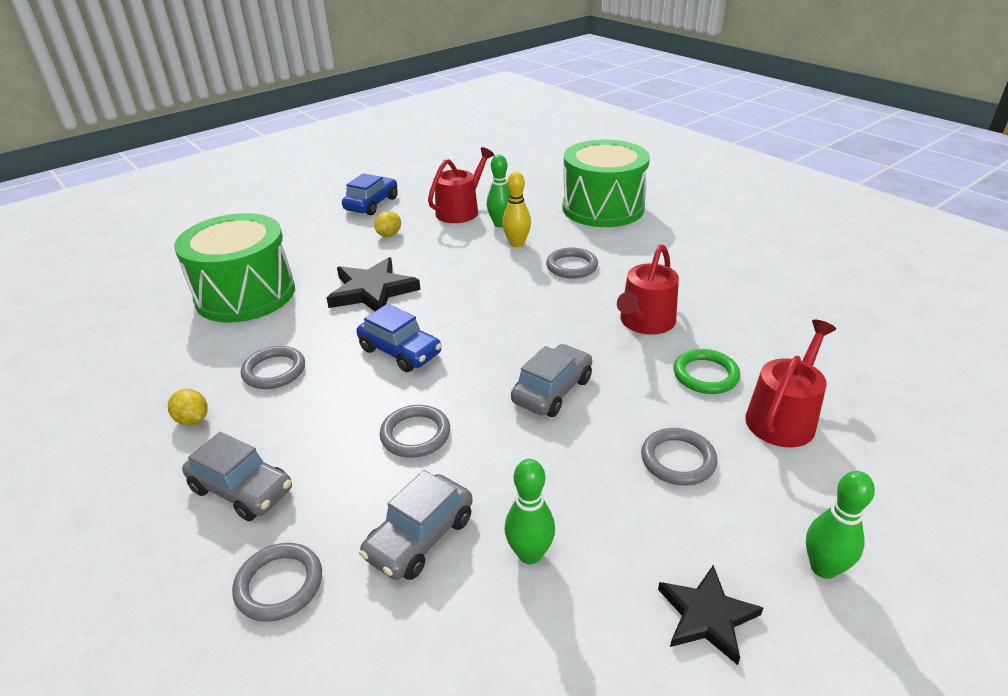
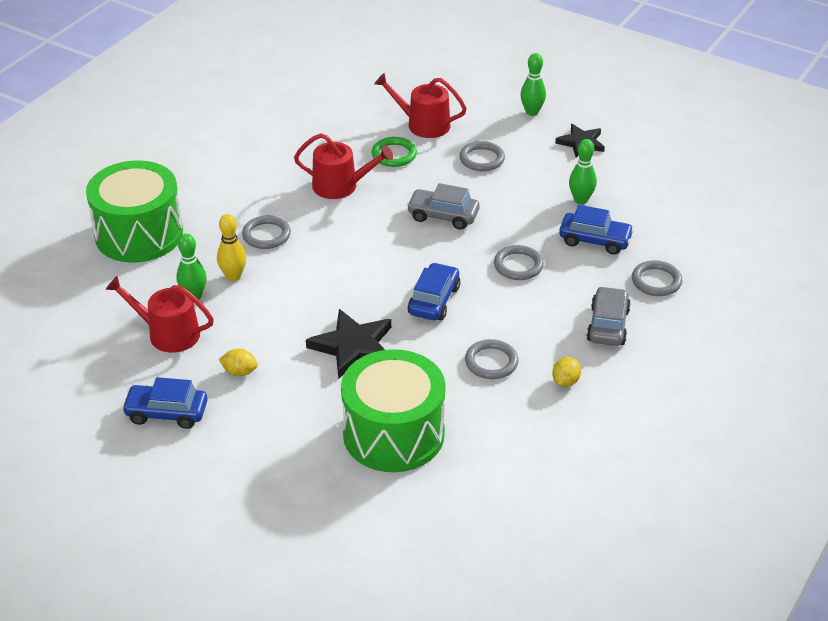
camera: 110 degrees left, 5 degrees up
(420, 537) = (595, 240): grey car -> blue car

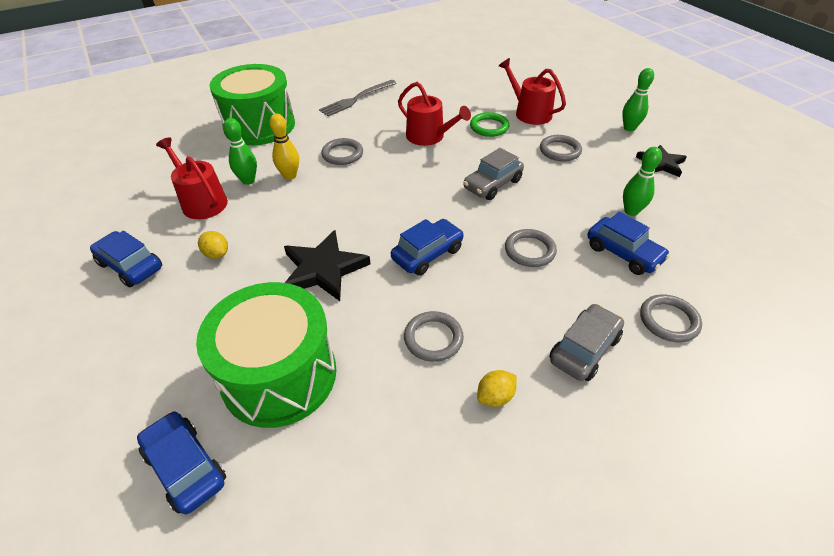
camera: 30 degrees right, 5 degrees up
(220, 166) = (356, 99): none -> grey fork
(381, 513) = (185, 467): none -> blue car
(443, 216) = (492, 184): grey car -> grey car turned 90 degrees counterclockwise

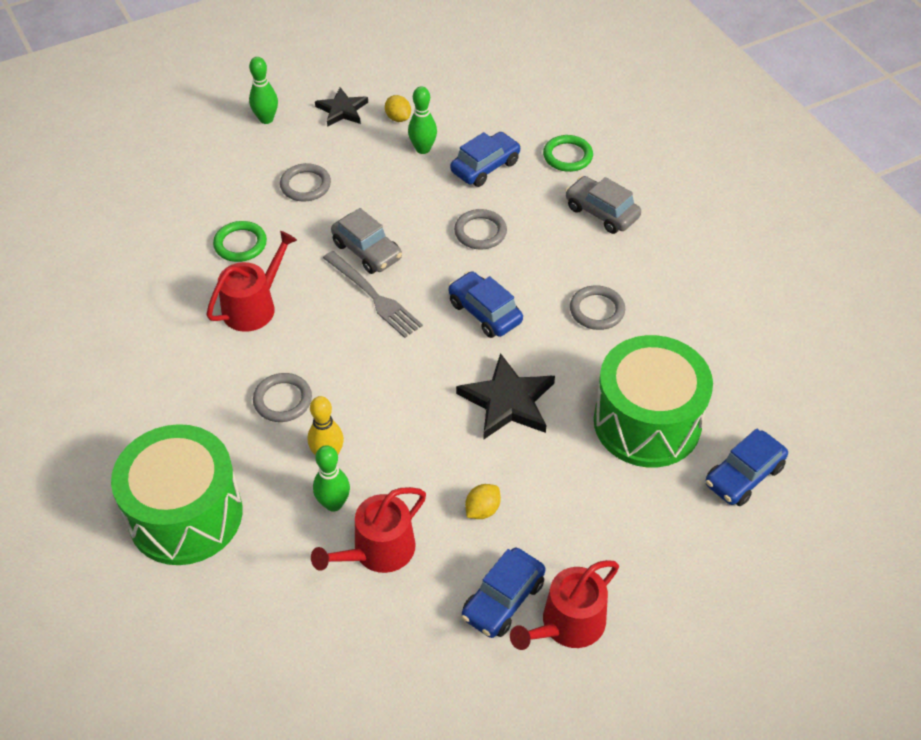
camera: 90 degrees left, 5 degrees up
(356, 99) = (128, 393): grey fork -> grey fork (374, 296)
(495, 396) = (653, 272): yellow lemon -> yellow lemon (398, 118)
(529, 113) = (212, 201): red watering can -> red watering can (567, 624)
(668, 320) = (567, 156): grey ring -> green ring

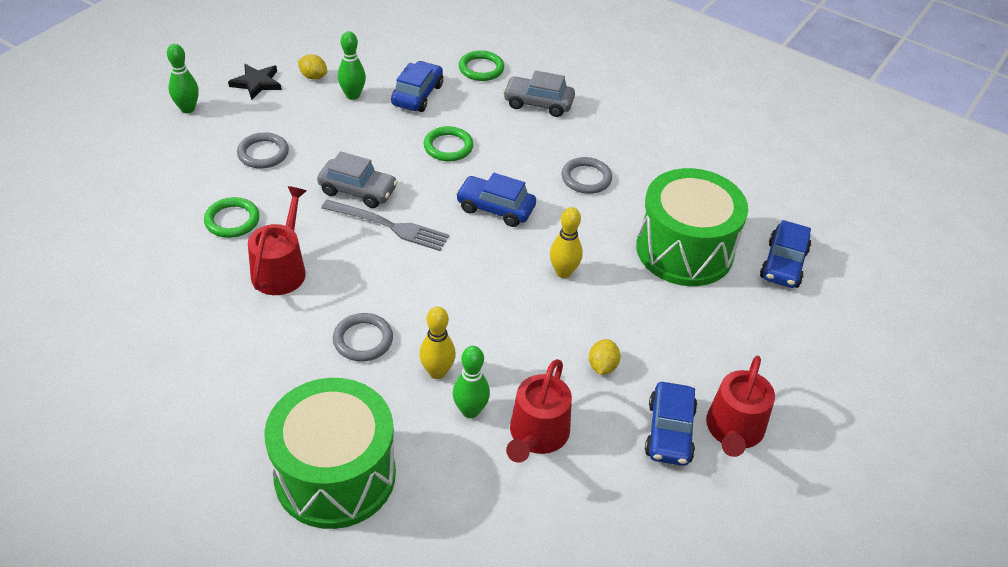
camera: 30 degrees left, 5 degrees down
(480, 232) = (448, 147): grey ring -> green ring
(508, 401) = (563, 272): black star -> yellow bowling pin

